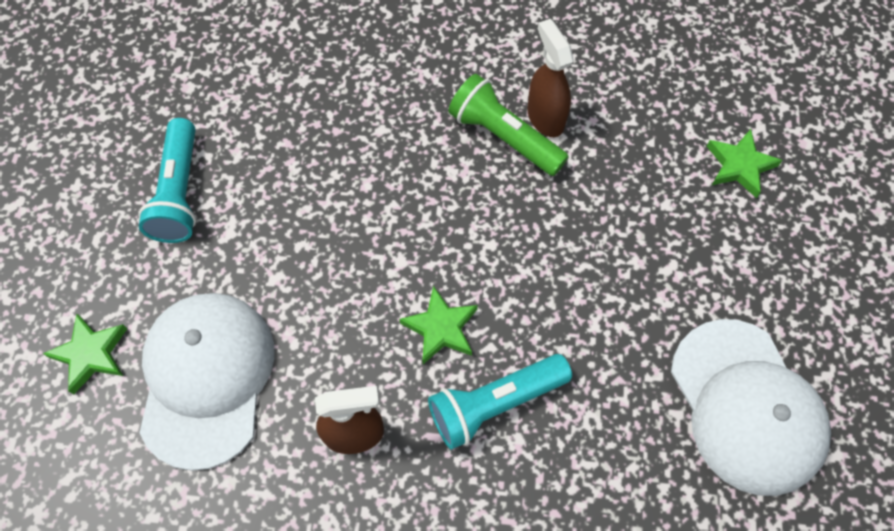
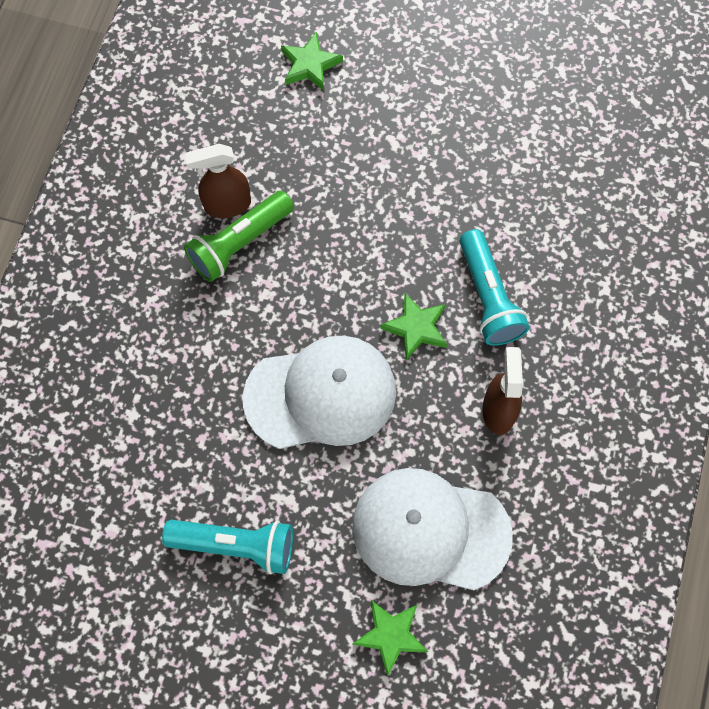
camera: 80 degrees left, 5 degrees up
(747, 406) = (516, 118): white cap -> white cap (321, 394)

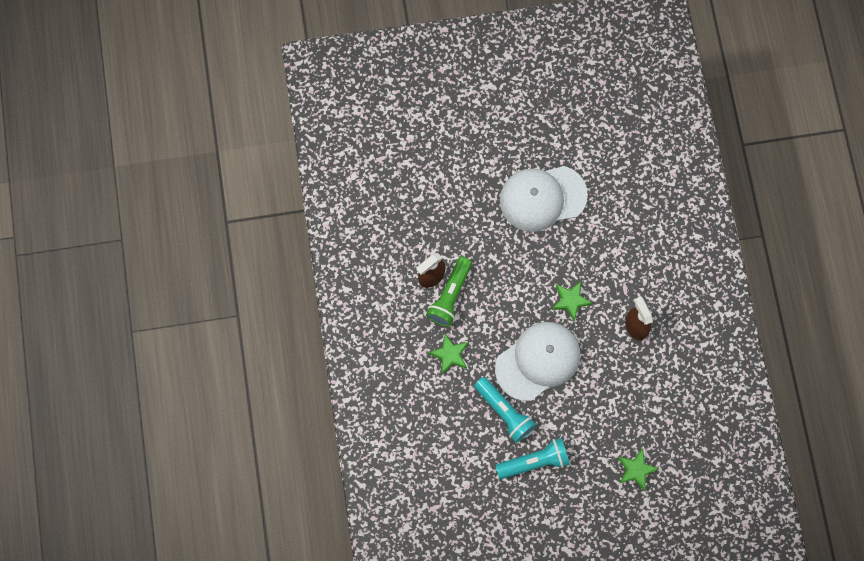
camera: 25 degrees left, 5 degrees up
(310, 65) = (434, 170): green star -> green star (450, 354)
(430, 530) = (630, 407): white cap -> white cap (542, 198)
(488, 297) = (601, 265): turquoise flashlight -> turquoise flashlight (504, 412)

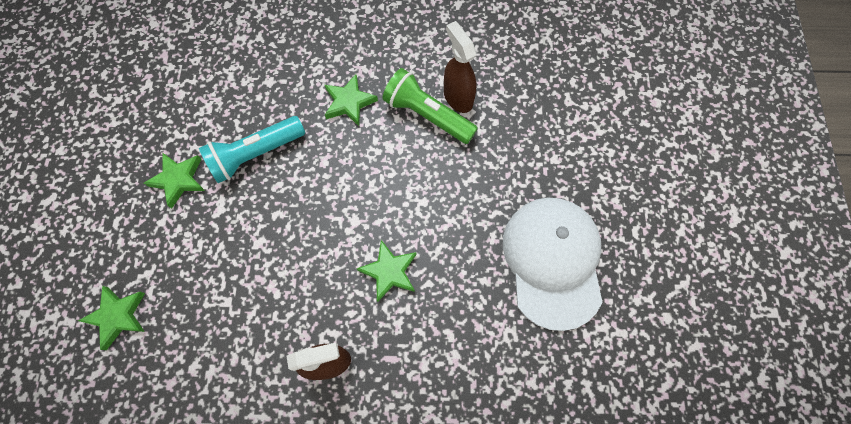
camera: 100 degrees right, 5 degrees down
(534, 461) = (178, 180): turquoise flashlight -> green star
(538, 361) = (312, 209): white cap -> none

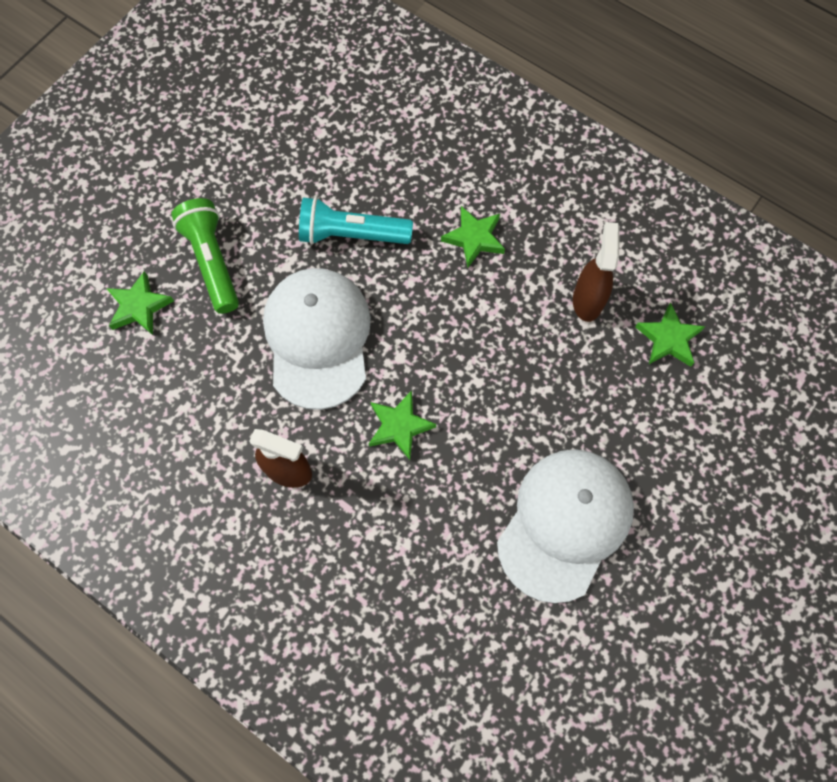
camera: 35 degrees right, 0 degrees up
(178, 180) = (267, 215): green star -> green star (668, 338)
(282, 247) = (318, 338): none -> white cap
(427, 115) = (543, 299): green flashlight -> green flashlight (212, 262)

